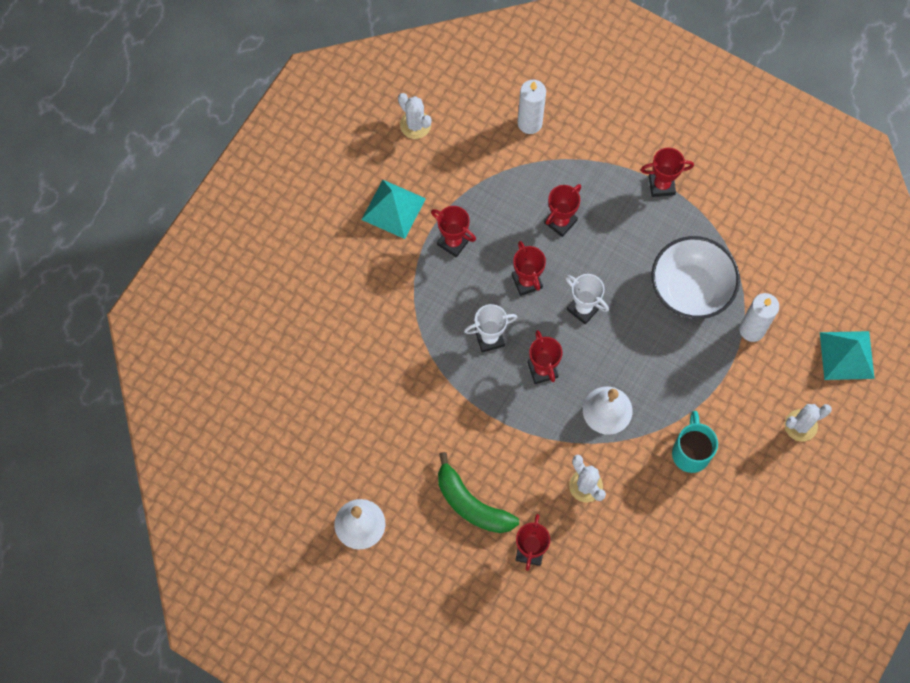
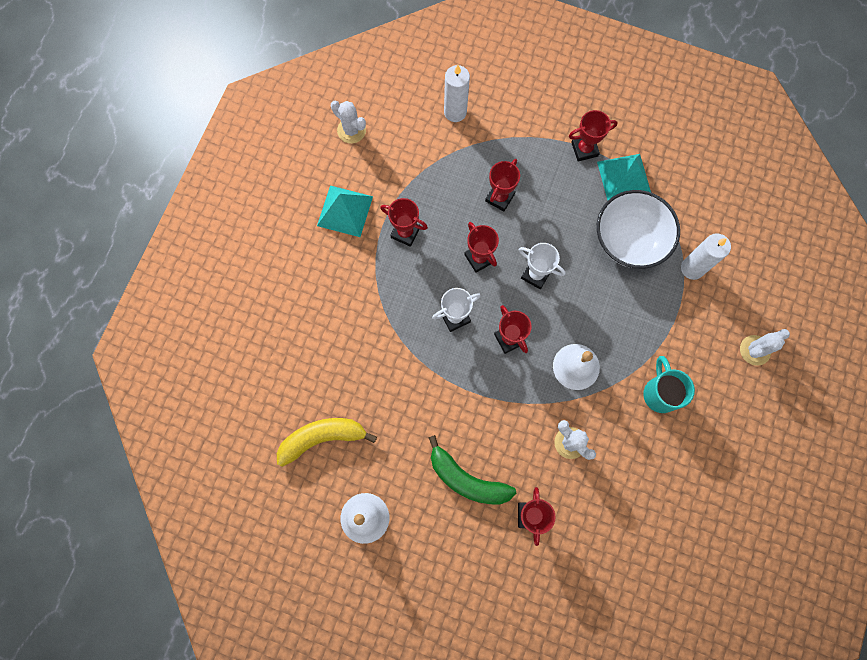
camera: 10 degrees left, 5 degrees up
(330, 437) = (322, 438): none -> yellow banana
(846, 355) = (782, 277): turquoise pyramid -> turquoise pyramid (624, 177)

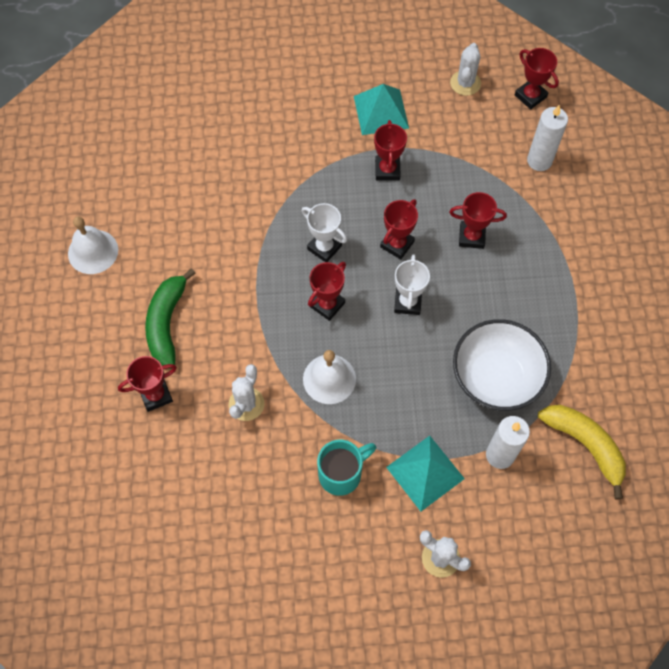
camera: 65 degrees right, 10 degrees down
(322, 438) = (152, 186): yellow banana -> yellow banana (585, 445)
(584, 149) = (573, 294): red trophy -> red trophy (530, 96)
(624, 177) = (564, 345): turquoise pyramid -> turquoise pyramid (425, 472)

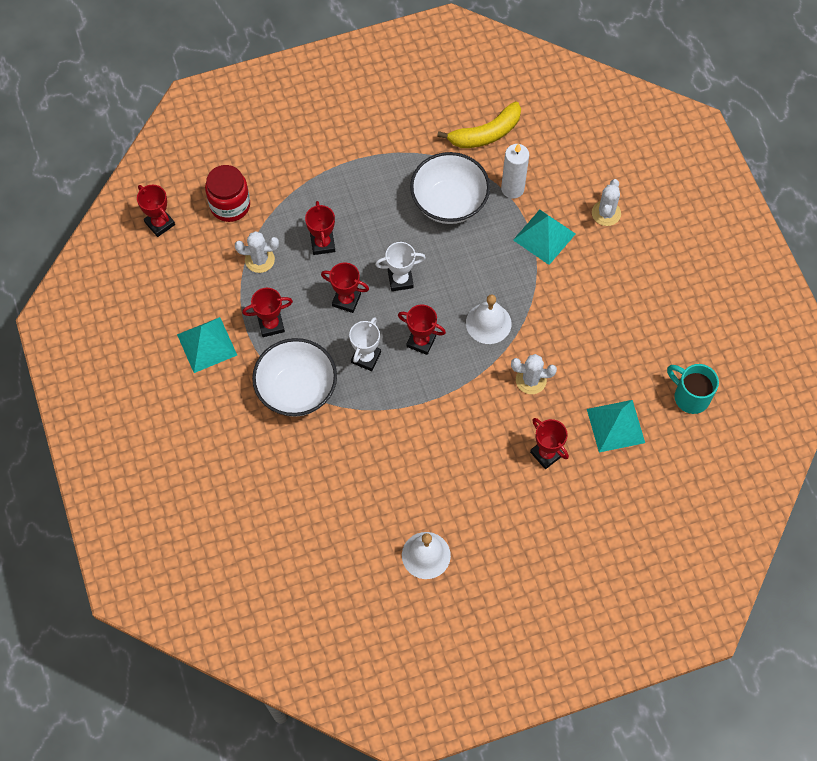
camera: 105 degrees left, 0 degrees up
(162, 479) = (616, 426): none -> turquoise pyramid
(167, 323) = (478, 466): green banana -> none
(307, 178) = (297, 390): none -> white bowl
(341, 474) = (565, 294): turquoise mug -> turquoise mug (690, 396)
(465, 83) = (157, 280): white cactus -> white cactus (259, 260)
(530, 96) = (160, 223): red trophy -> red trophy turned 75 degrees counterclockwise
(539, 161) = (230, 205): white candle -> red jar
(585, 445) = (485, 134): yellow banana -> yellow banana turned 150 degrees counterclockwise

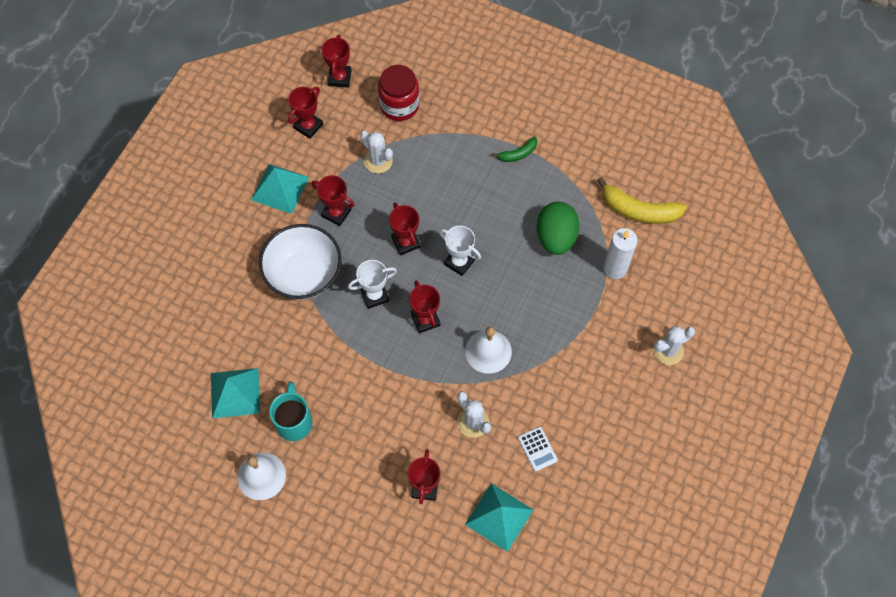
camera: 45 degrees right, 0 degrees up
(322, 244) = (433, 188): red trophy -> red trophy (308, 126)
(357, 166) = (518, 154): none -> green banana
(449, 203) = (555, 237): white bowl -> green egg
(544, 237) = (600, 325): turquoise pyramid -> turquoise pyramid (235, 393)
(592, 357) = (537, 449): none -> white calculator
(690, 396) = (581, 551): turquoise mug -> turquoise mug (294, 422)

